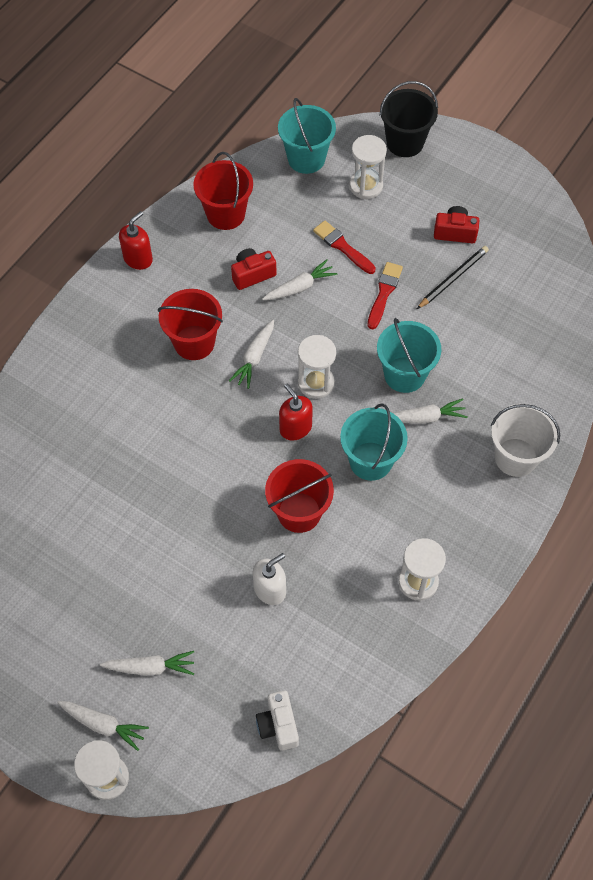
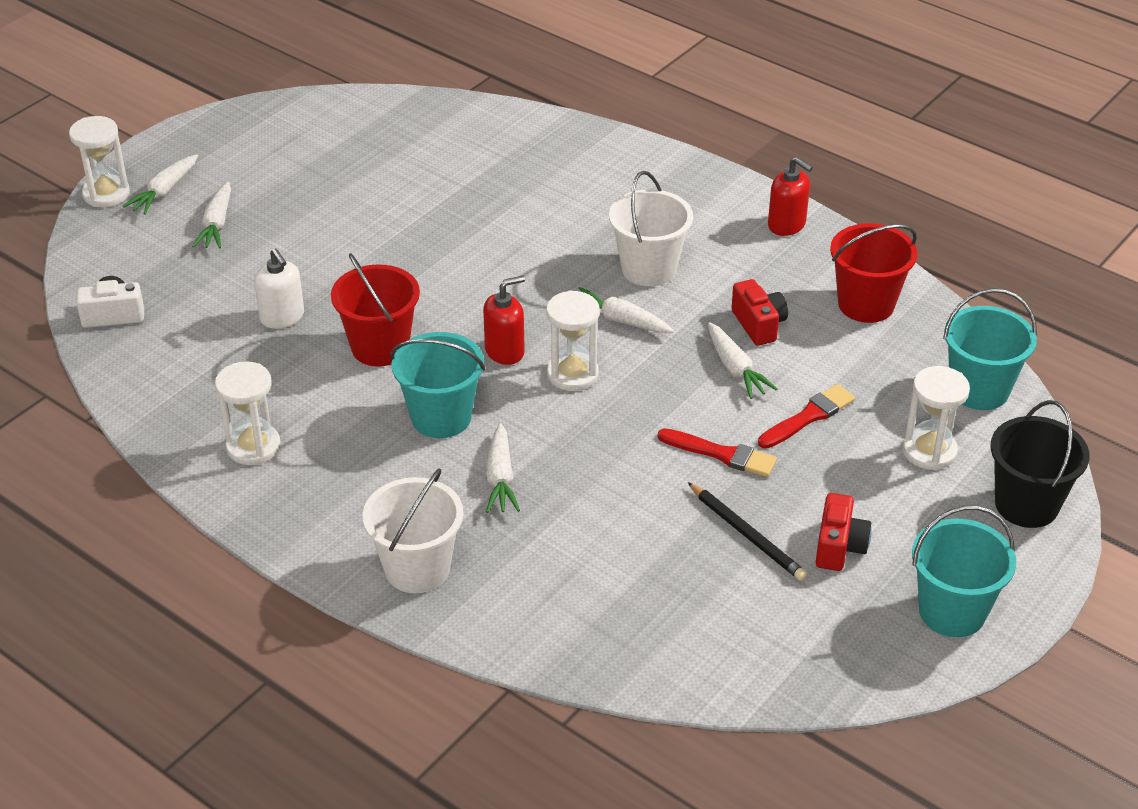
camera: 95 degrees right, 20 degrees down
(194, 342) = (648, 269): red bucket -> white bucket
(404, 374) = (575, 463): turquoise bucket -> turquoise bucket (952, 611)

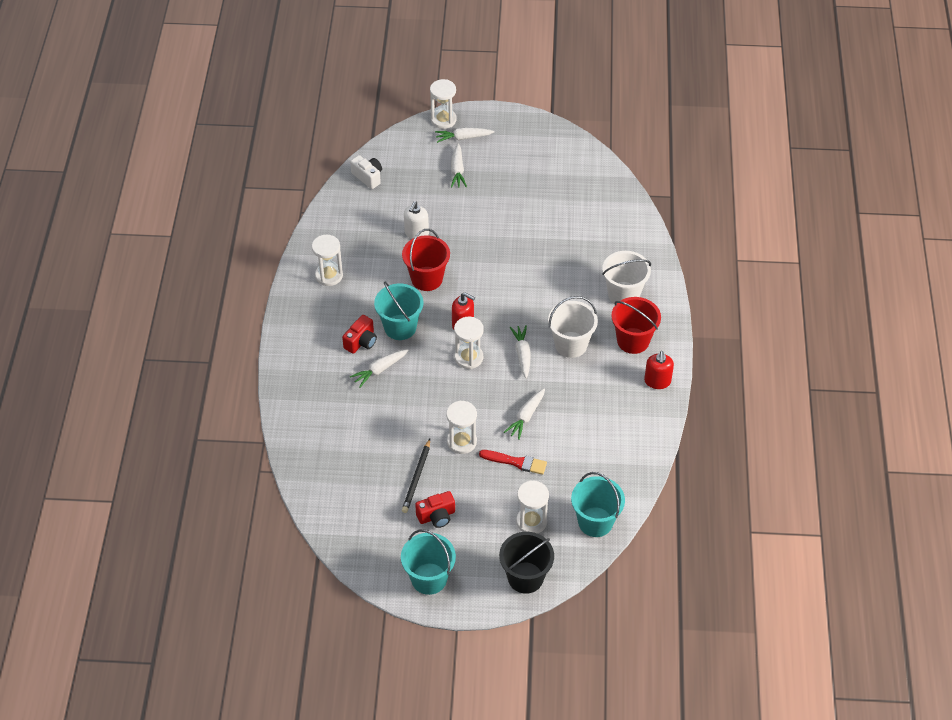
camera: 55 degrees right, 10 degrees up
(217, 224) = (457, 170): white carrot -> white carrot turned 60 degrees counterclockwise
(417, 568) = (304, 373): white bucket -> white bucket (623, 294)
(722, 454) = (461, 442): red brush -> white hourglass
(758, 325) = (567, 409): red camera -> red camera (361, 342)
(866, 304) = (622, 445): red bucket -> red bucket (633, 341)

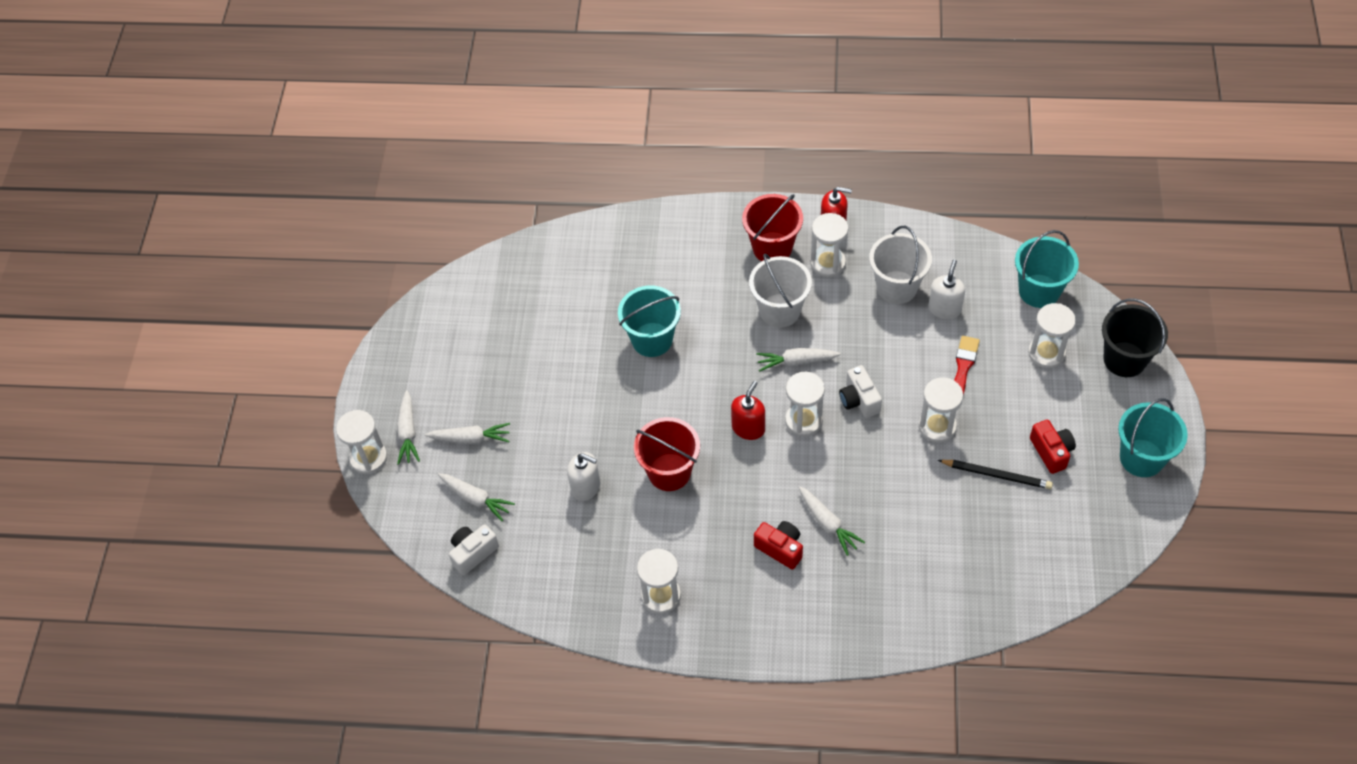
camera: 85 degrees left, 5 degrees up
(400, 327) = (754, 502): turquoise bucket -> turquoise bucket (652, 339)
(487, 392) = (859, 400): none -> white camera
(526, 417) = (894, 358): white carrot -> white carrot (476, 499)
(575, 453) = (944, 309): none -> white soap dispenser
(619, 377) = (828, 263): none -> white hourglass
(623, 294) = (698, 255): white bucket -> white bucket (897, 287)

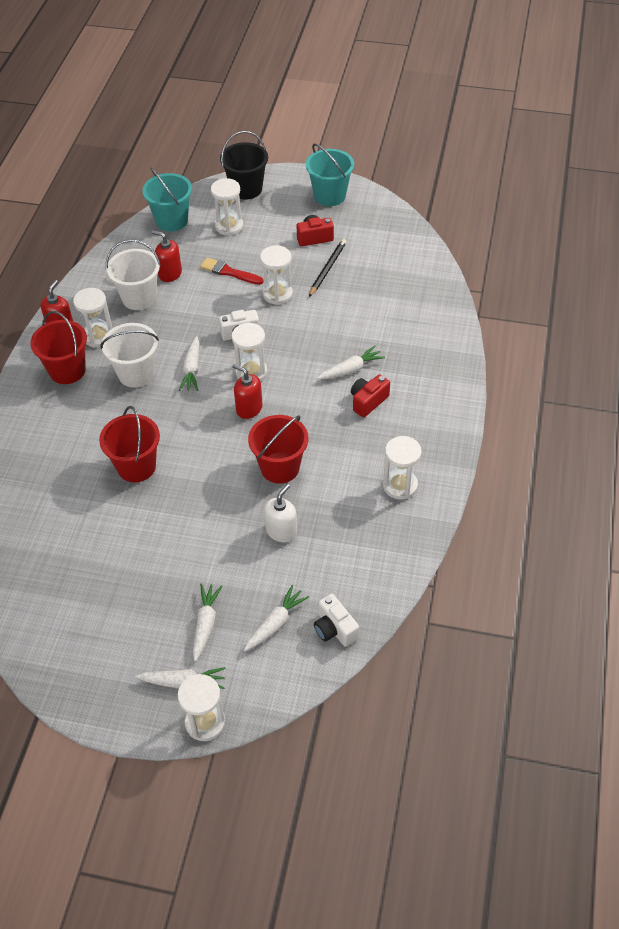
camera: 85 degrees left, 5 degrees down
(652, 339) = (136, 466): turquoise bucket -> red bucket
(944, 309) = (170, 273): white soap dispenser -> red soap dispenser

